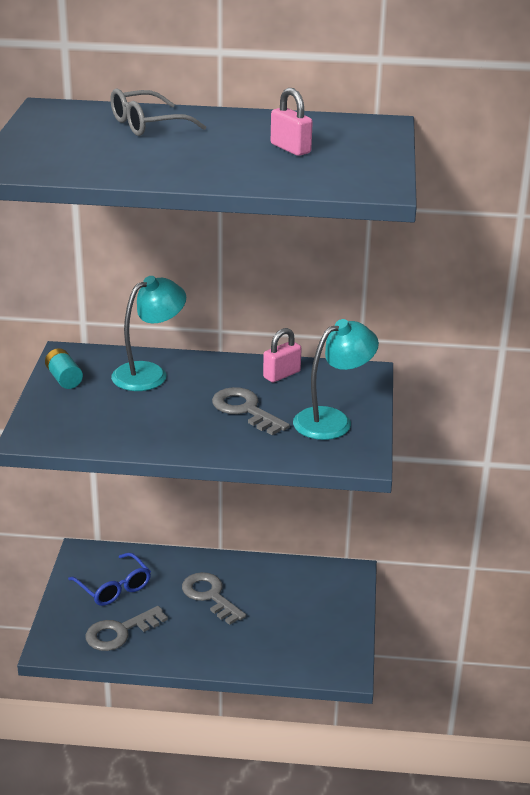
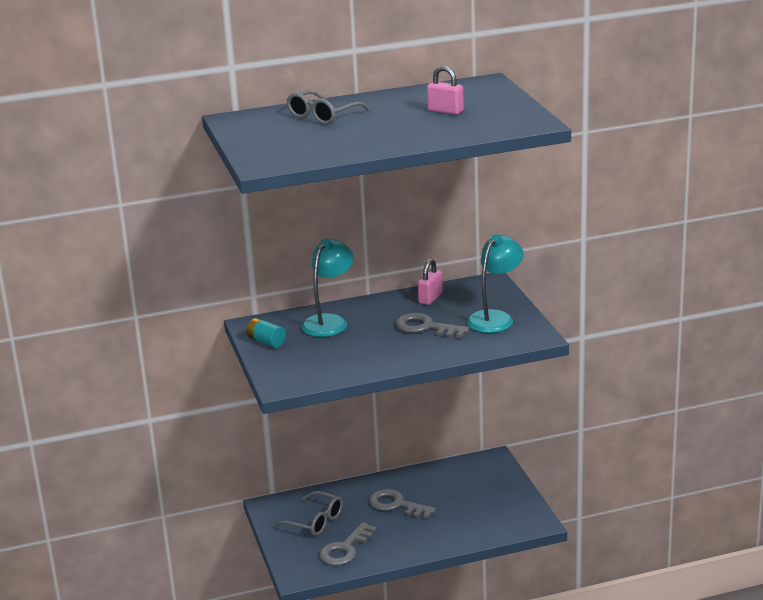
camera: 20 degrees left, 5 degrees down
(114, 588) = (315, 521): blue glasses -> grey glasses

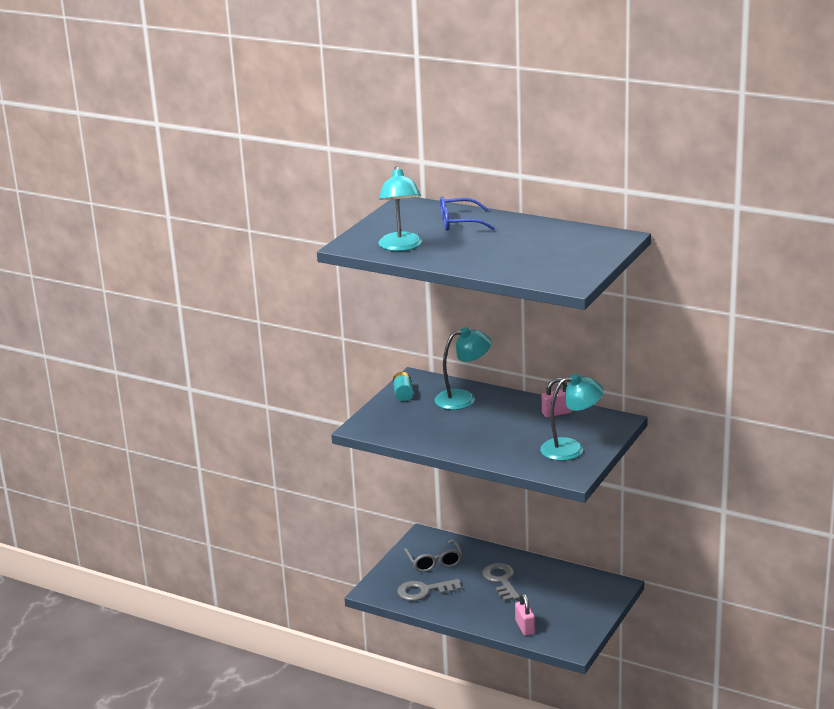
camera: 45 degrees right, 0 degrees up
(316, 149) = (401, 247): none -> turquoise lamp
(323, 116) = (459, 223): grey glasses -> blue glasses
(425, 327) = (514, 432): grey key -> none
(445, 111) = (539, 250): pink padlock -> pink padlock (525, 627)

